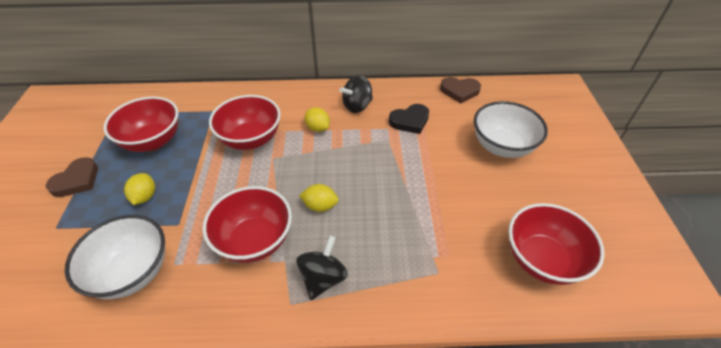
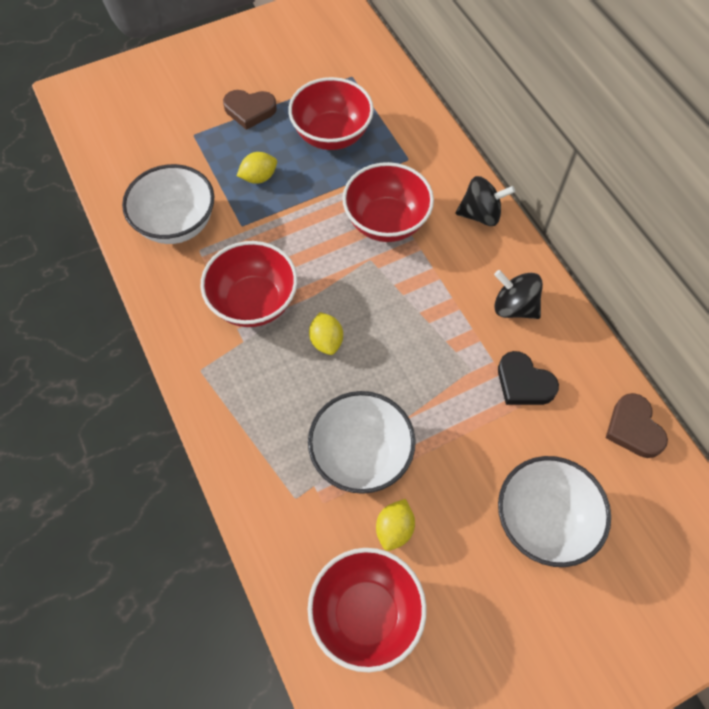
camera: 65 degrees right, 15 degrees up
(317, 128) = (445, 281): yellow lemon -> yellow lemon (394, 529)
(323, 278) = (239, 386): black spinning top -> black spinning top (480, 214)
(421, 219) = (361, 455): none -> white bowl

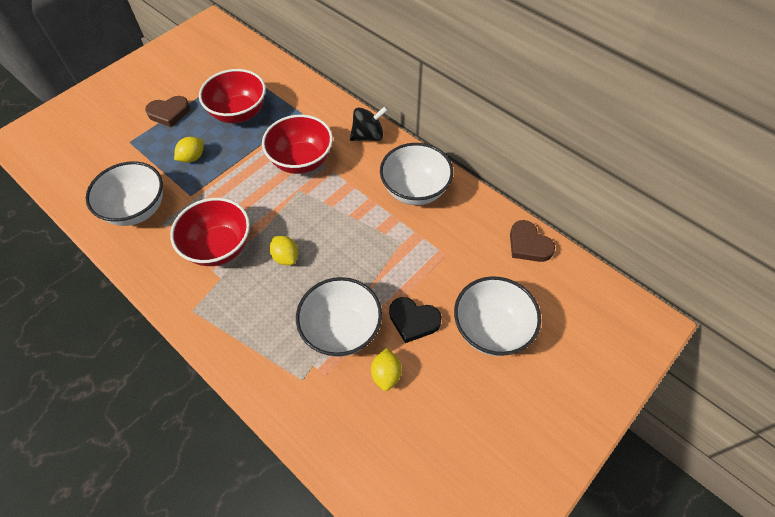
camera: 20 degrees left, 5 degrees down
(366, 614) = (387, 445): red bowl -> none
(514, 307) = (415, 190): black spinning top -> white bowl
(523, 383) = (441, 239): black heart -> black heart (413, 320)

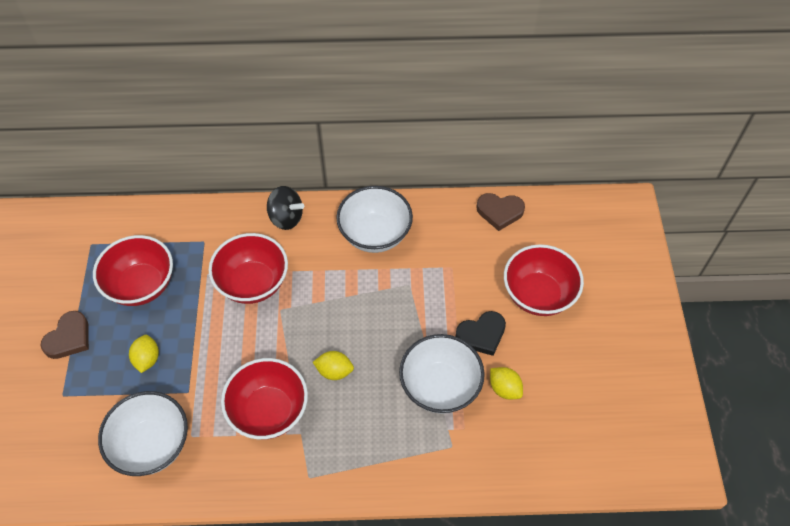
camera: 45 degrees left, 0 degrees up
(368, 136) = (286, 218): black spinning top -> black spinning top turned 90 degrees clockwise
(491, 329) = (538, 295): white bowl -> red bowl

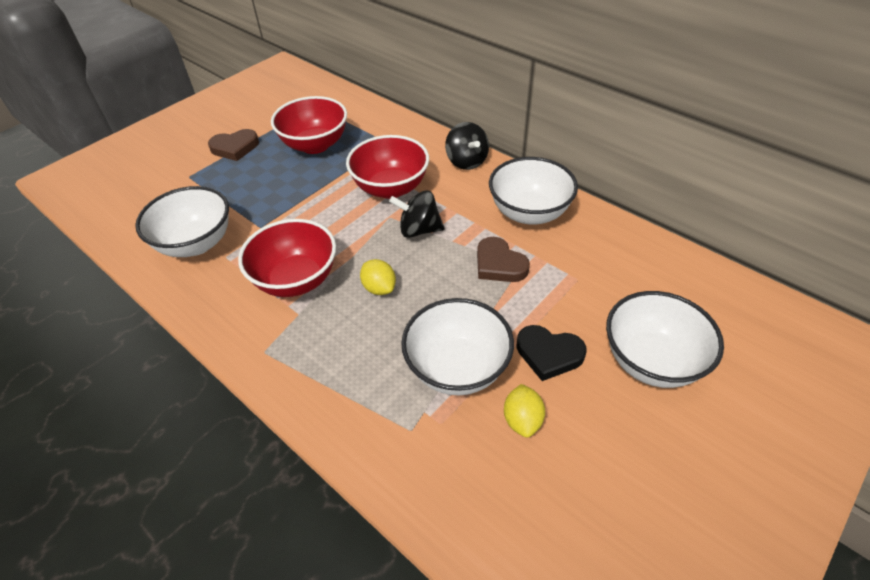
camera: 45 degrees right, 10 degrees down
(147, 359) = (262, 189): yellow lemon -> none
(313, 304) = (419, 230): none -> black spinning top
(499, 212) = (678, 265): brown heart -> brown heart (499, 264)
(538, 295) = (651, 361): red bowl -> white bowl

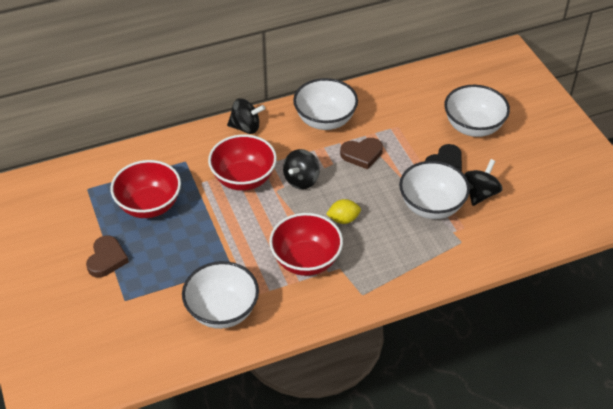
camera: 65 degrees left, 0 degrees up
(522, 420) = (480, 193): yellow lemon -> black spinning top

